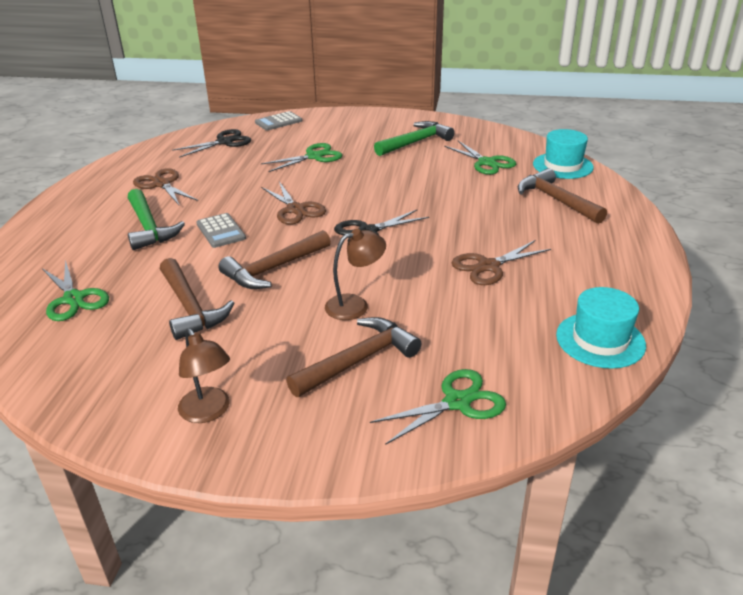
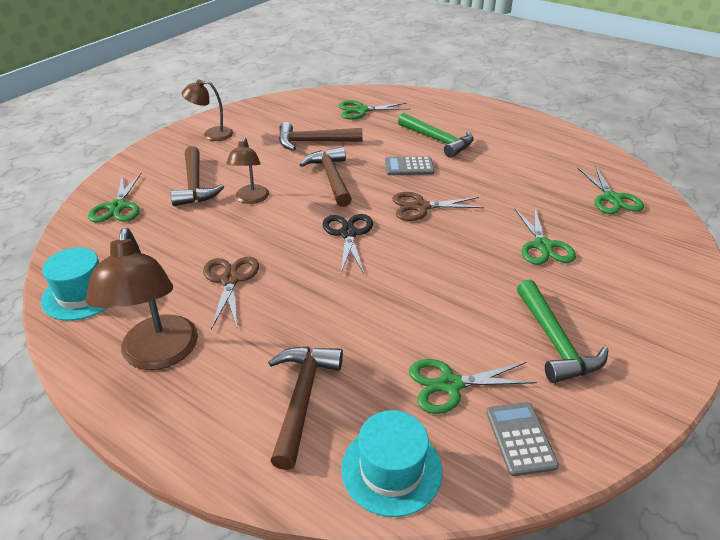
camera: 115 degrees right, 5 degrees up
(149, 228) = (438, 141): green hammer -> green hammer turned 135 degrees counterclockwise
(162, 184) = (518, 154): brown scissors -> none
(224, 142) = (612, 198): black scissors -> green scissors
(278, 122) = (671, 246): grey calculator -> grey calculator (520, 438)
(556, 200) = (302, 398): brown hammer -> brown hammer turned 75 degrees counterclockwise
(599, 264) = (158, 355): none -> brown lamp

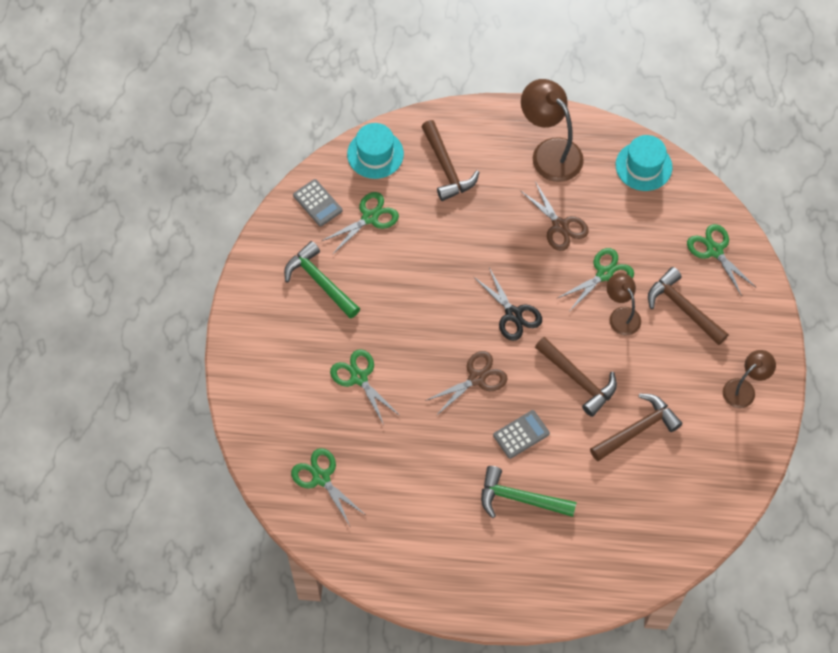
camera: 150 degrees right, 25 degrees up
(361, 110) = (636, 520): green scissors -> green scissors (604, 274)

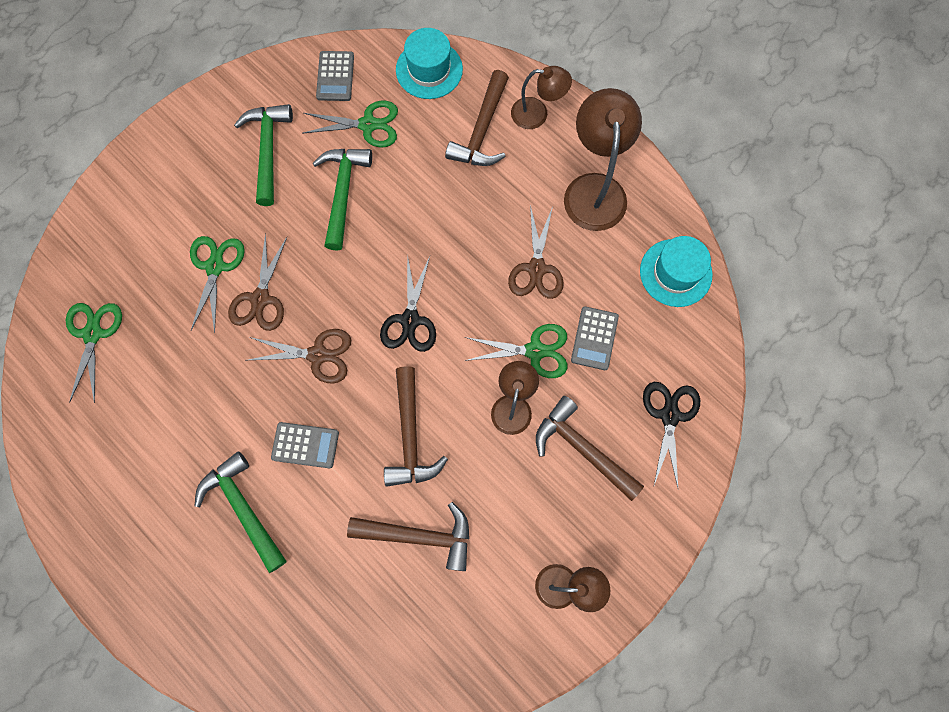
camera: 40 degrees right, 10 degrees up
(395, 271) = (343, 192): none -> green hammer
(408, 374) = (260, 299): none -> brown scissors
(471, 132) = (537, 114): none -> brown lamp
(632, 240) = (594, 338): none -> grey calculator
(683, 308) = (582, 448): brown hammer -> brown hammer turned 45 degrees counterclockwise
(714, 251) = (669, 415): green scissors -> black scissors

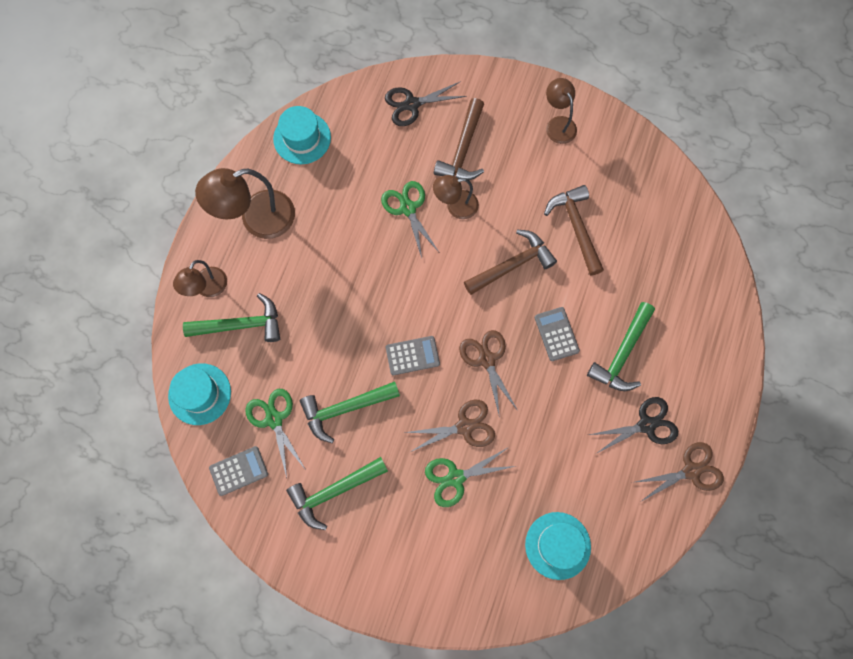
camera: 115 degrees left, 0 degrees up
(93, 334) = (557, 545): green scissors -> turquoise hat
(410, 320) = (427, 305): black scissors -> black scissors (646, 425)
(482, 131) = (241, 325): brown hammer -> green hammer
(536, 268) = (343, 233): brown scissors -> brown scissors (691, 471)
(537, 114) = (207, 288): brown lamp -> brown lamp turned 135 degrees counterclockwise
(594, 338) = (379, 173): grey calculator -> grey calculator (412, 355)

